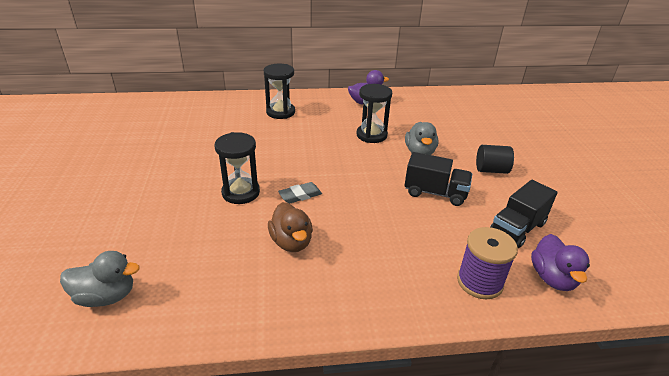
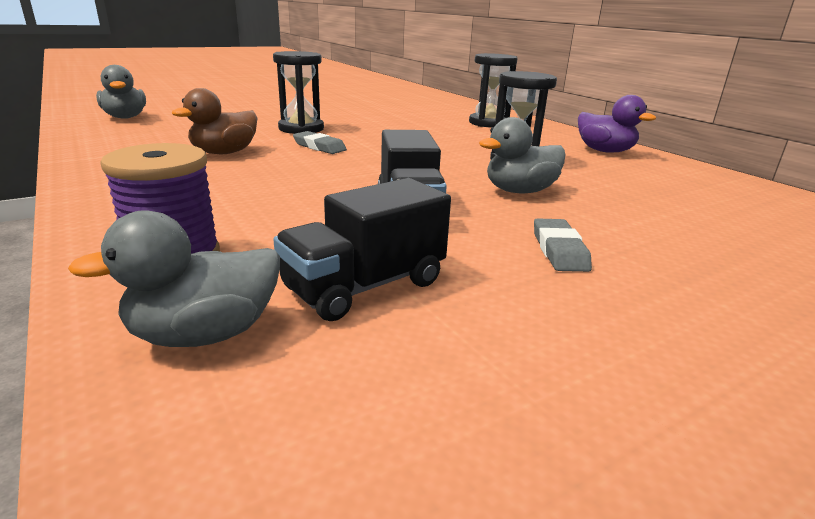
camera: 65 degrees right, 10 degrees down
(491, 170) = (559, 250): black cylinder -> grey eraser
(517, 228) = (365, 286): black truck -> black truck turned 60 degrees counterclockwise
(552, 278) = (205, 334): purple duck -> grey duck

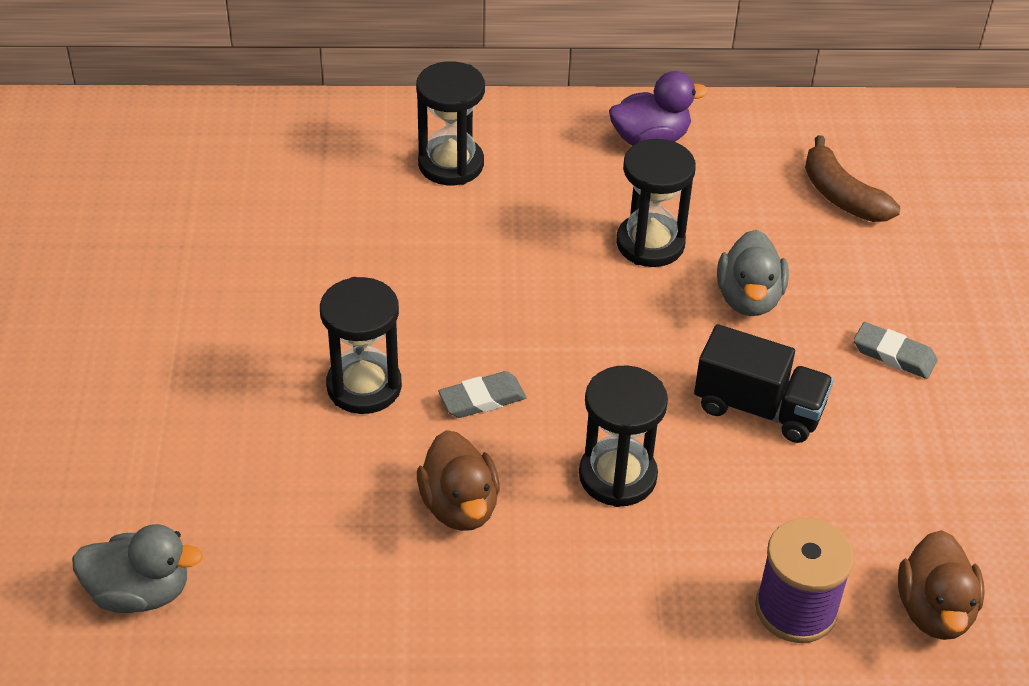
camera: 60 degrees left, 20 degrees up
(205, 334) = (934, 610): grey duck -> brown duck
(286, 181) = (617, 476): none -> black hourglass
(365, 286) = (903, 502): black truck -> none
(694, 203) = (841, 196): none -> brown banana

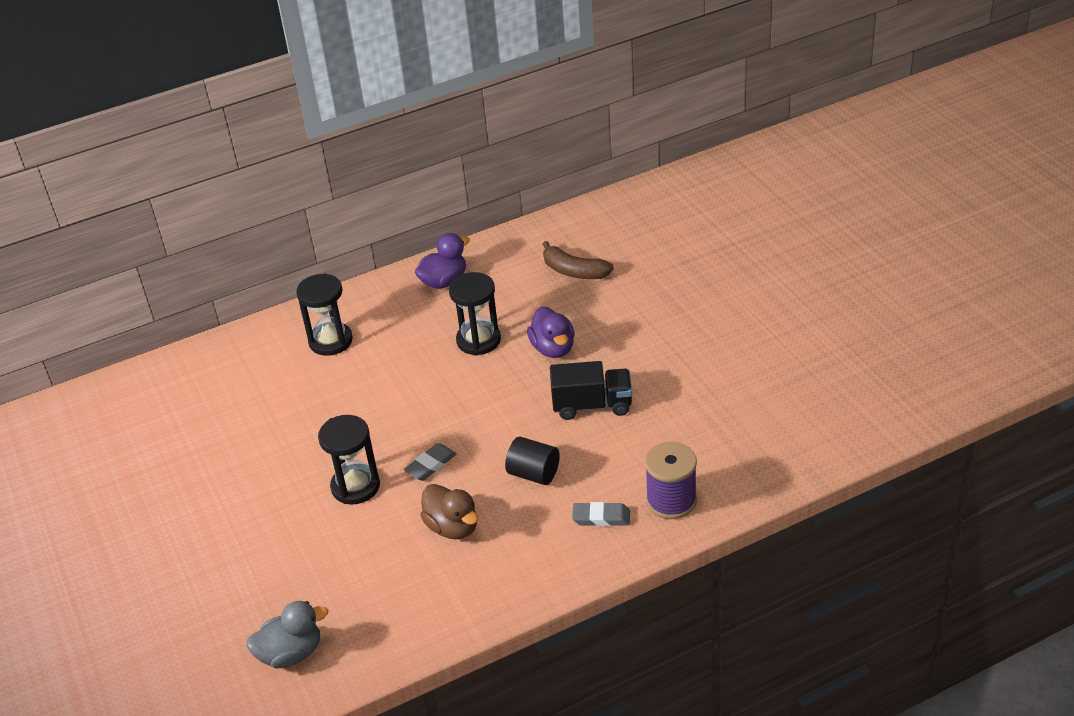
camera: 20 degrees left, 5 degrees down
(617, 476) = (534, 474): black hourglass -> black cylinder
(749, 298) = (553, 348): grey duck -> purple duck
(894, 355) = (651, 347): grey eraser -> grey eraser (601, 517)
(934, 610) = (744, 470): brown duck -> none

